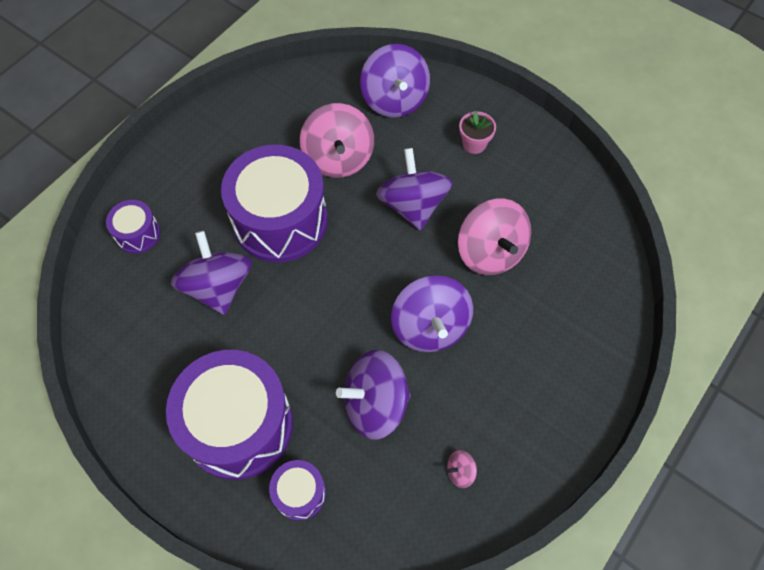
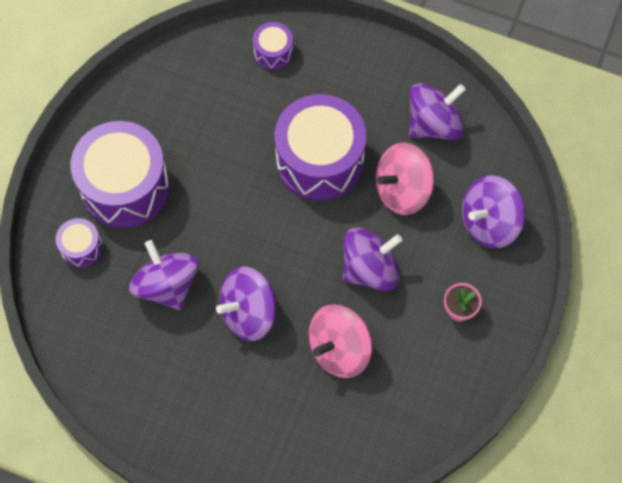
camera: 75 degrees right, 5 degrees up
(218, 287) = (241, 131): purple spinning top -> purple spinning top (434, 124)
(460, 471) = (125, 365): pink spinning top -> none

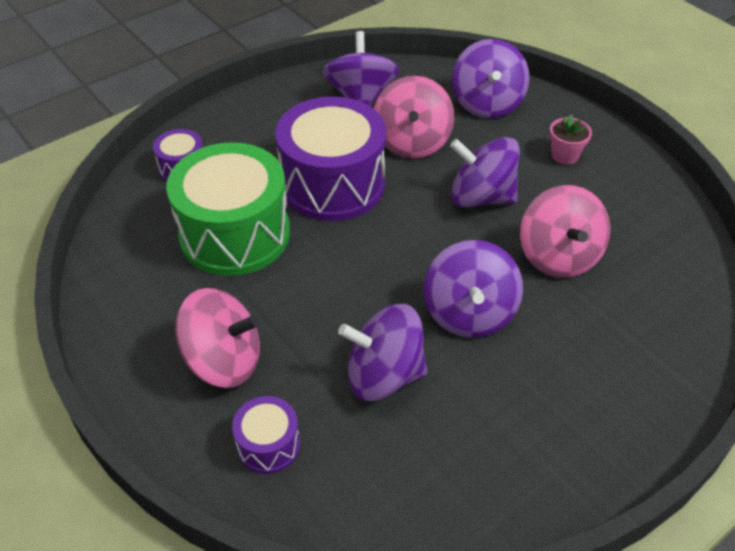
camera: 60 degrees left, 20 degrees down
(125, 186) = (224, 361): purple drum -> pink spinning top
(231, 126) = (235, 234): none -> green drum
(370, 269) = (481, 197): purple spinning top -> purple spinning top turned 75 degrees counterclockwise

